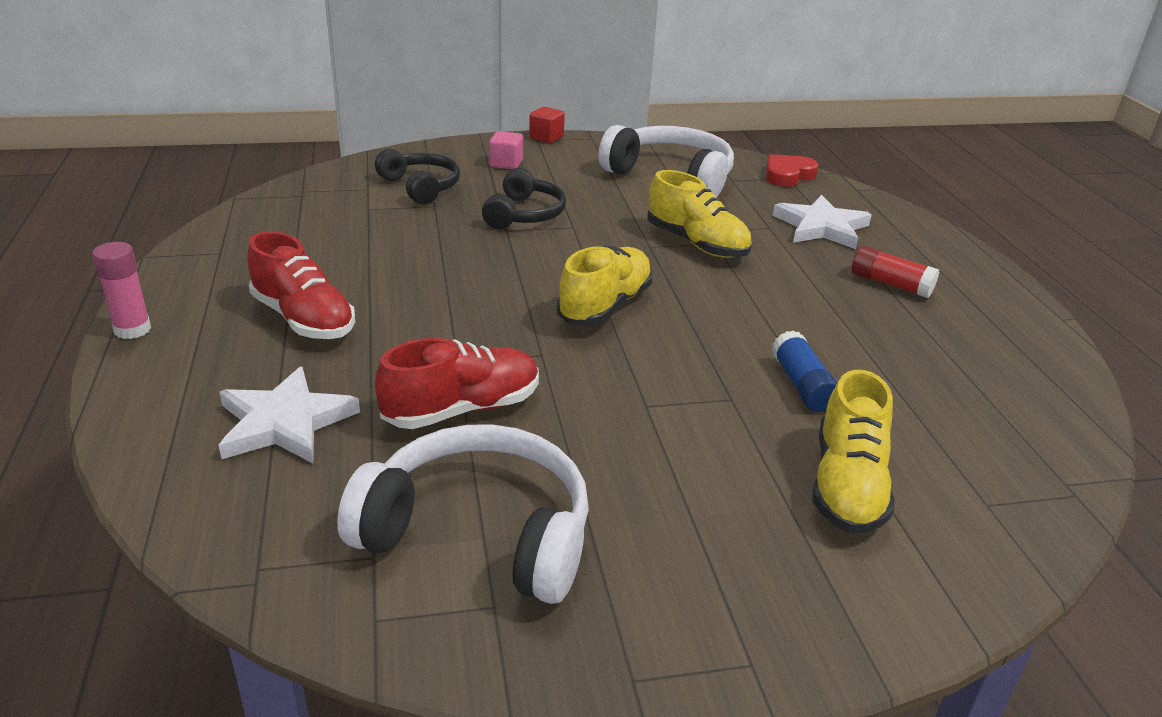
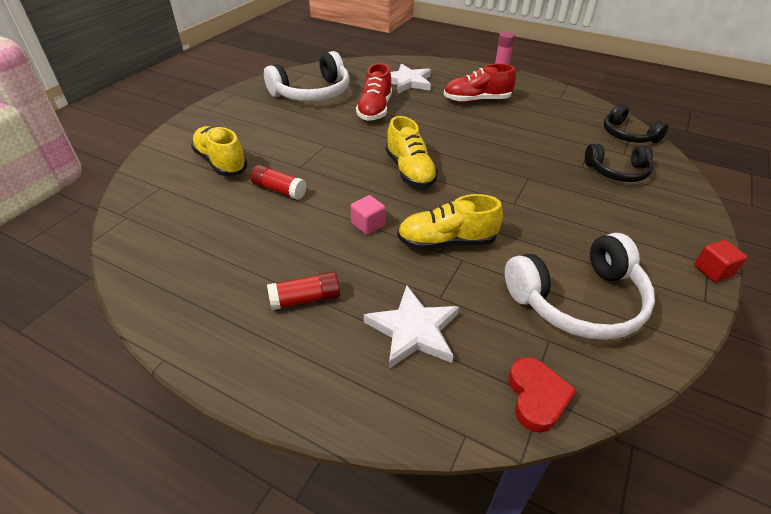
camera: 130 degrees right, 10 degrees up
(506, 163) = (649, 221): pink cube -> pink cube (368, 224)
(524, 214) = (546, 192): black headphones -> black headphones (627, 135)
(802, 385) = (279, 190): blue glue stick -> red glue stick

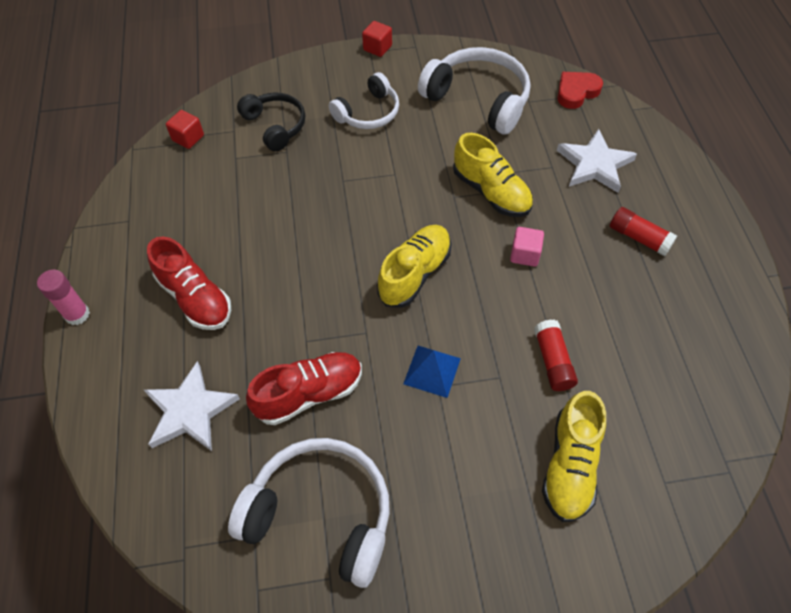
camera: 125 degrees left, 15 degrees up
(336, 147) = (432, 371): none -> blue pyramid
(604, 221) = (368, 113): none -> white headphones
(627, 135) = (188, 138): black headphones -> red cube

